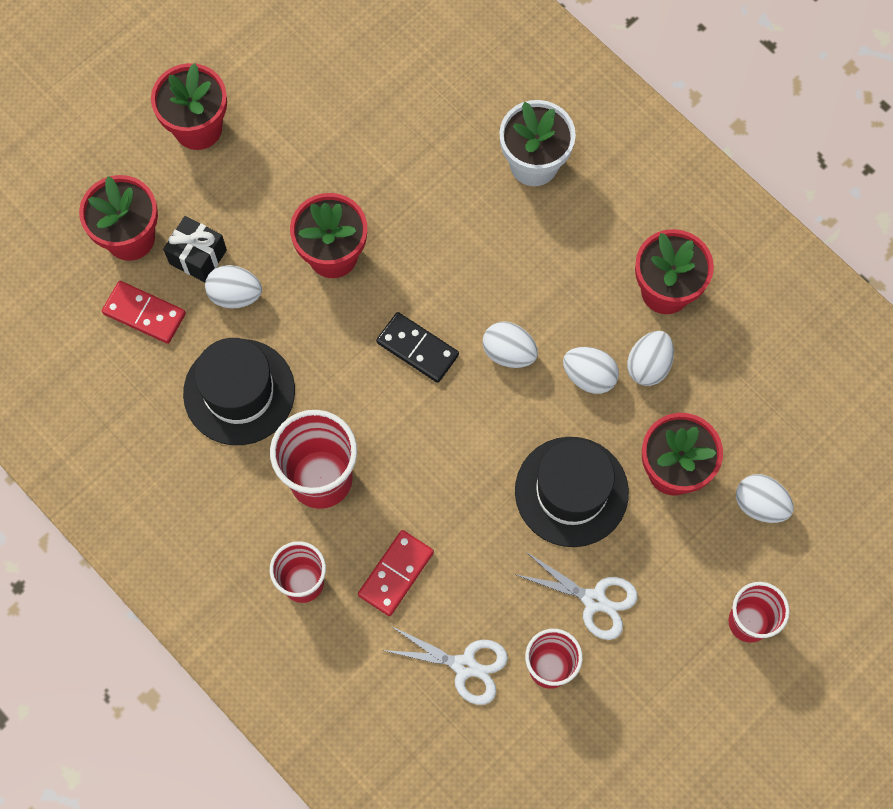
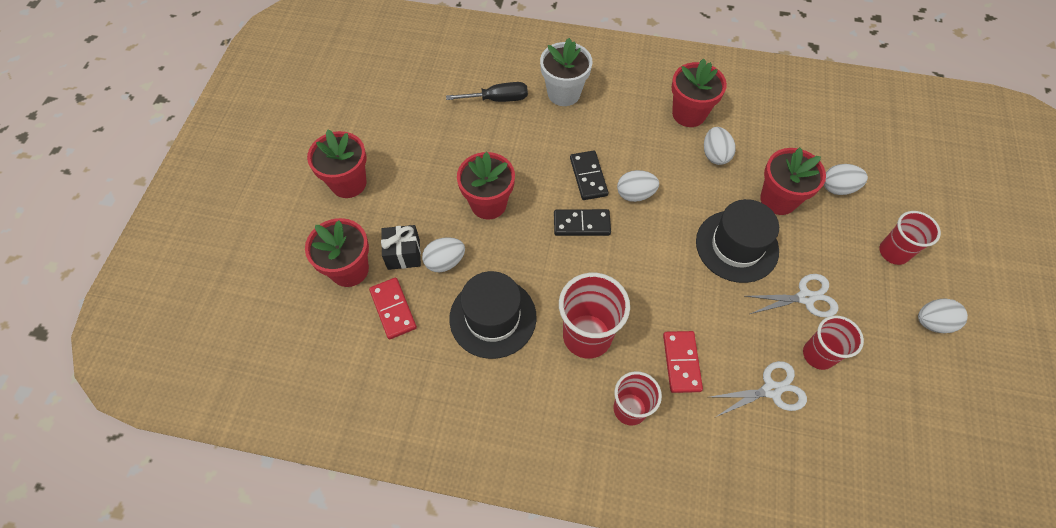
camera: 35 degrees left, 10 degrees down
(144, 314) = (393, 309): red domino -> red domino turned 75 degrees clockwise
(447, 121) = (498, 99): none -> black screwdriver
(472, 295) = (588, 177): none -> black domino
(589, 376) = (689, 180): white egg -> white egg (932, 322)

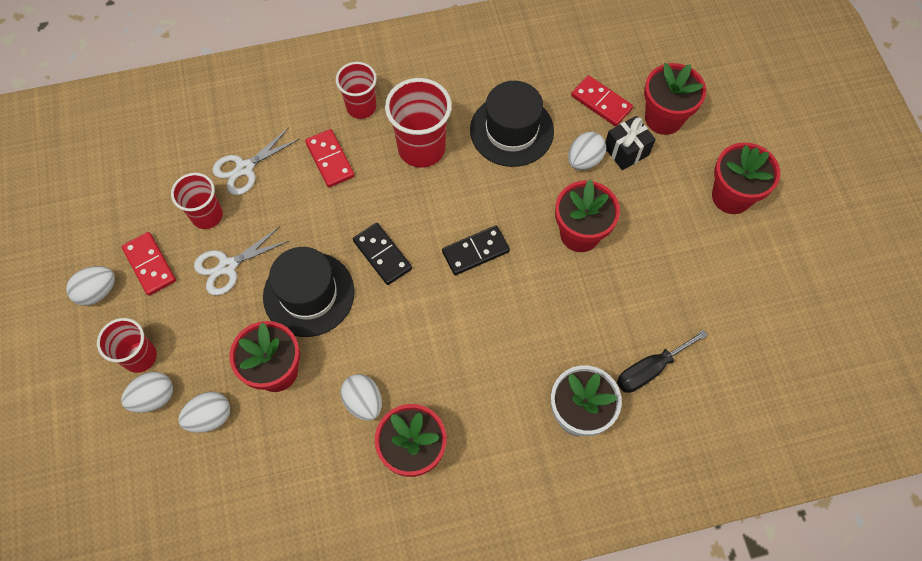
camera: 155 degrees right, 5 degrees up
(588, 177) = (494, 309): black domino -> black domino (382, 255)
(635, 194) = (435, 309): white egg -> white egg (154, 397)
(880, 328) = (149, 265): none -> red domino

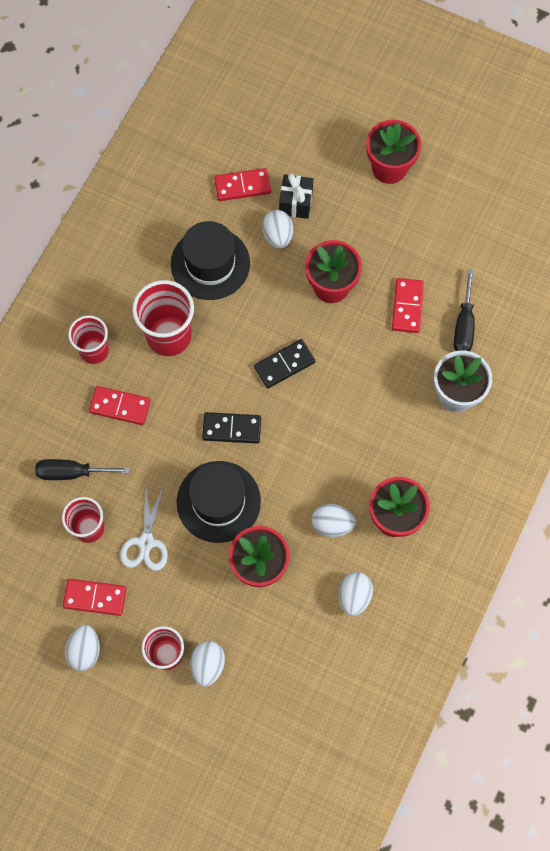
camera: 50 degrees left, 5 degrees up
(210, 417) = (256, 636): white egg -> white egg (354, 596)
(245, 168) = (72, 472): white scissors -> black screwdriver
(475, 252) = (284, 365): black domino -> black domino turned 45 degrees clockwise
(620, 308) = (407, 306): none -> red domino
(663, 118) = (292, 157): red flower pot -> none

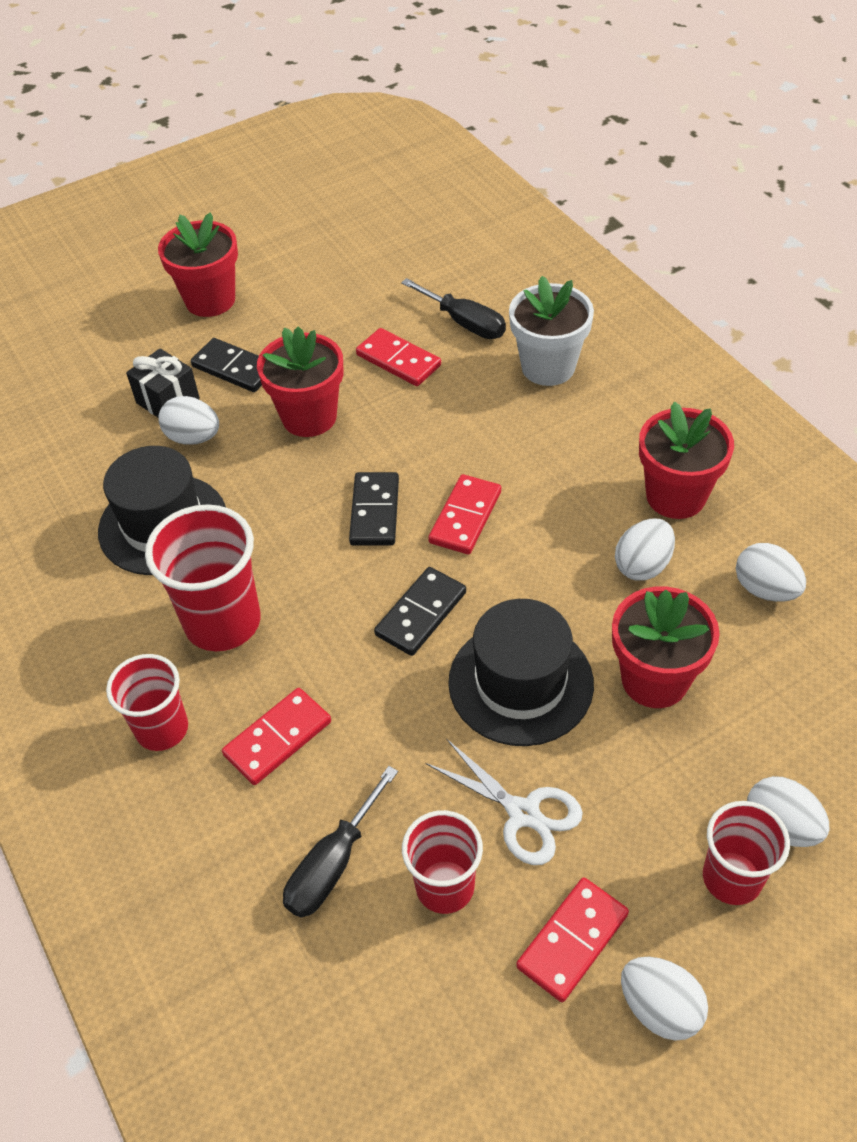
camera: 55 degrees left, 20 degrees down
(242, 186) = (92, 441): red domino -> red domino (465, 517)
(342, 220) = (234, 368): none -> black domino

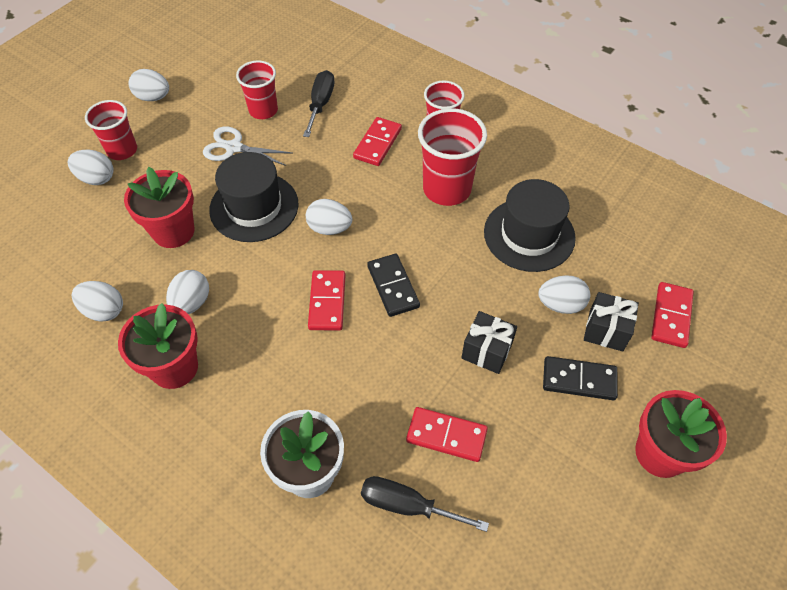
camera: 155 degrees right, 5 degrees up
(309, 417) = (486, 351): red flower pot -> black gift
(420, 613) = (329, 228): black domino -> white egg
(572, 941) = (197, 108): red domino -> red domino (671, 316)

